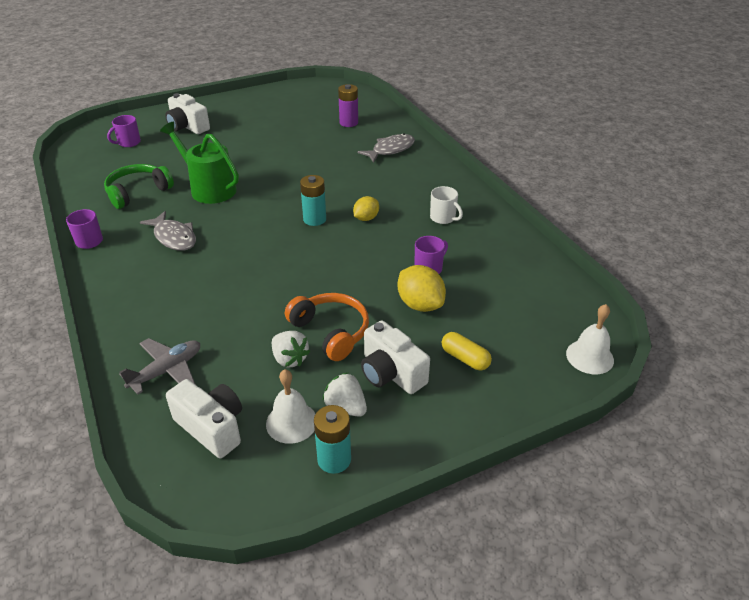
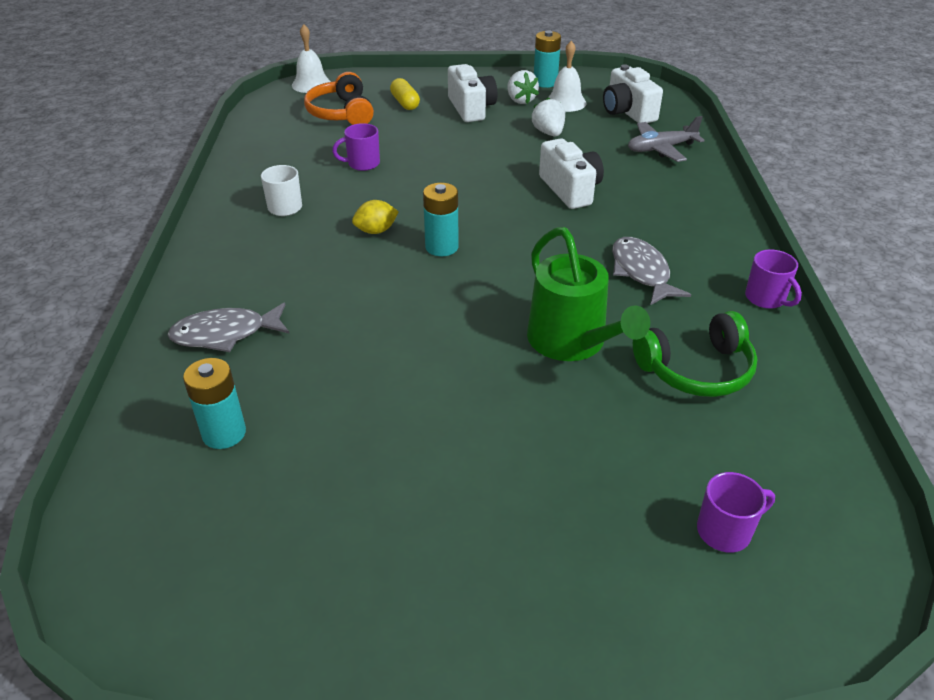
camera: 155 degrees left, 0 degrees up
(187, 126) = (576, 549): white camera -> white camera (570, 189)
(331, 332) = (501, 141): orange headphones -> orange headphones (341, 113)
(348, 123) = (224, 433): purple battery -> turquoise battery
(420, 304) = (403, 140): yellow lemon -> none

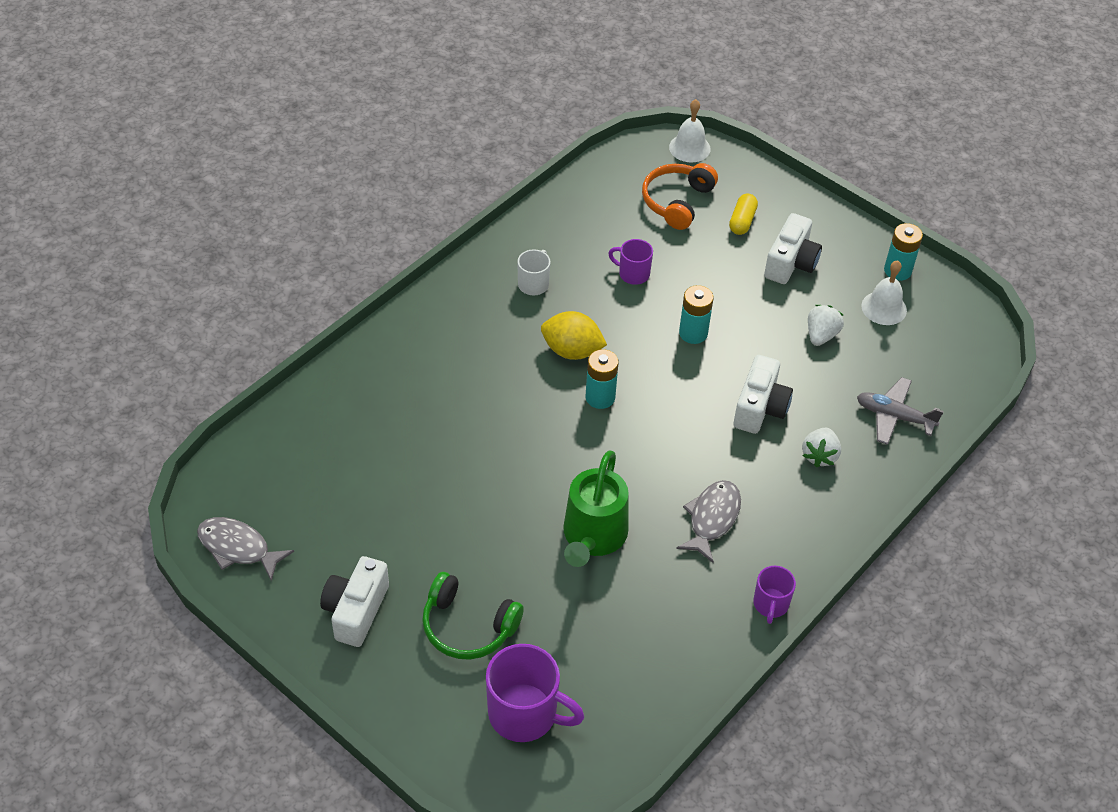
camera: 40 degrees right, 10 degrees up
(224, 433) = (334, 449): turquoise battery -> turquoise battery (693, 333)
(225, 334) = (396, 375): grey fish -> grey fish (238, 548)
(376, 231) = (572, 351): yellow lemon -> yellow lemon, size x1.58
(520, 100) = (846, 280): white strawberry -> white strawberry (819, 455)
(627, 112) = (925, 355): white camera -> white camera (356, 611)
(696, 370) = (645, 615): green headphones -> green headphones (468, 626)
(725, 531) = (525, 714): purple mug -> purple mug, size x1.79

